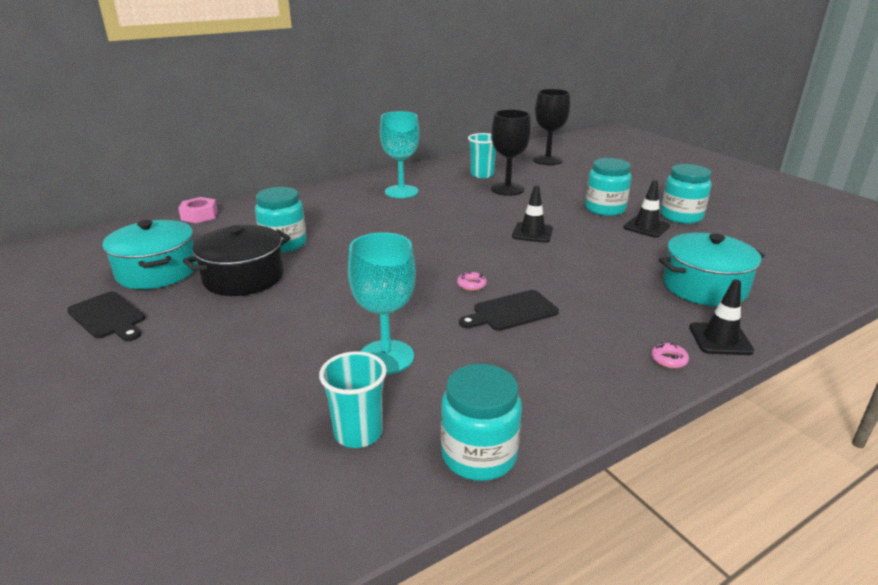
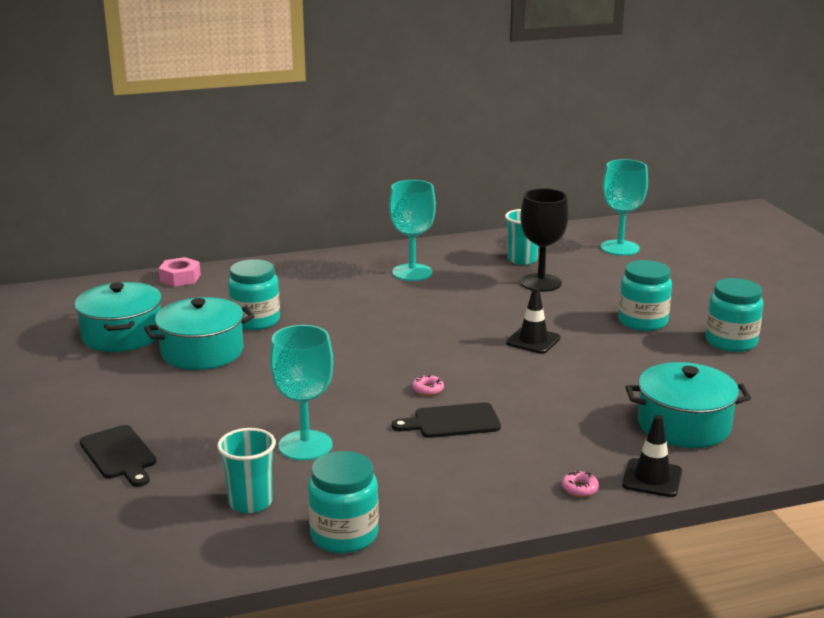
camera: 15 degrees right, 5 degrees down
(108, 317) = (68, 374): black cutting board -> black cutting board (119, 455)
(243, 277) = (202, 352): black pot -> turquoise pot
(547, 160) = (620, 248): black goblet -> turquoise goblet
(646, 227) = (675, 350): black traffic cone -> none

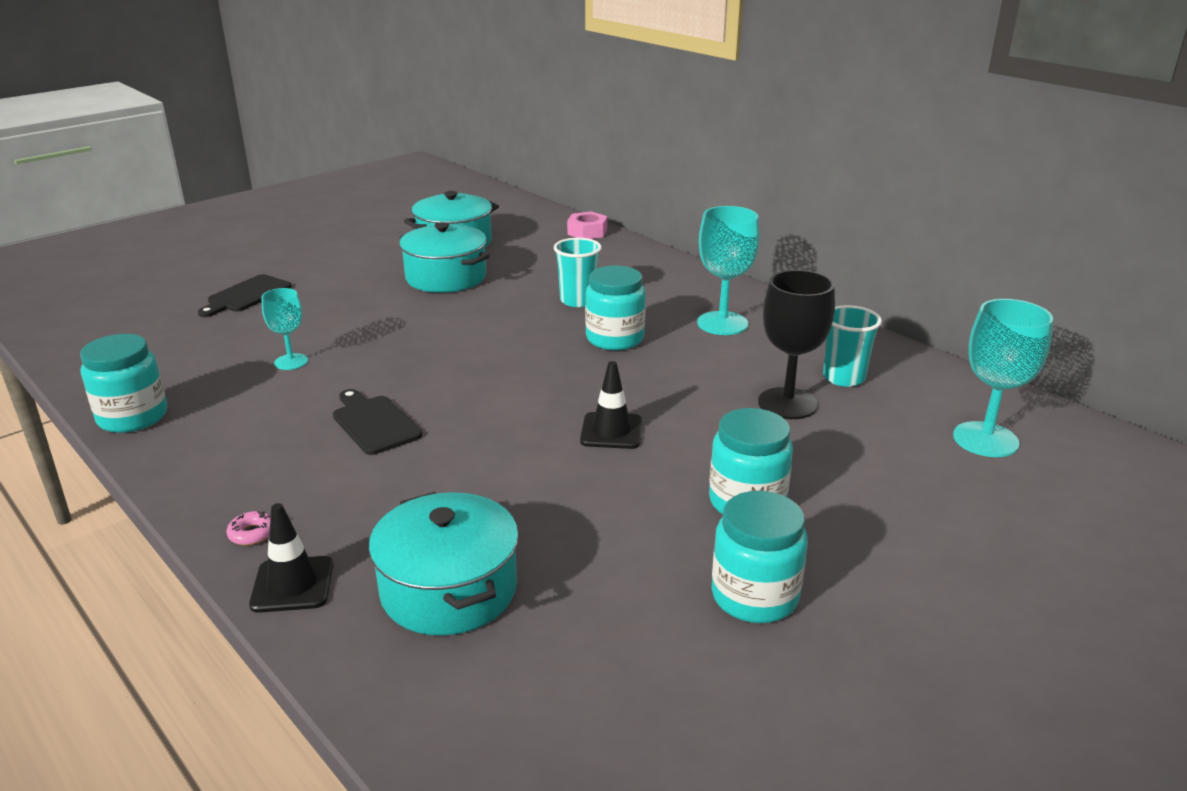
camera: 65 degrees right, 5 degrees up
(250, 502) = (182, 363): turquoise cup -> turquoise cup (578, 300)
(255, 321) = (527, 281): turquoise jar -> turquoise jar (615, 339)
(305, 445) = (291, 362): turquoise goblet -> turquoise goblet, size x0.60
(428, 389) = (440, 394): pink donut -> none

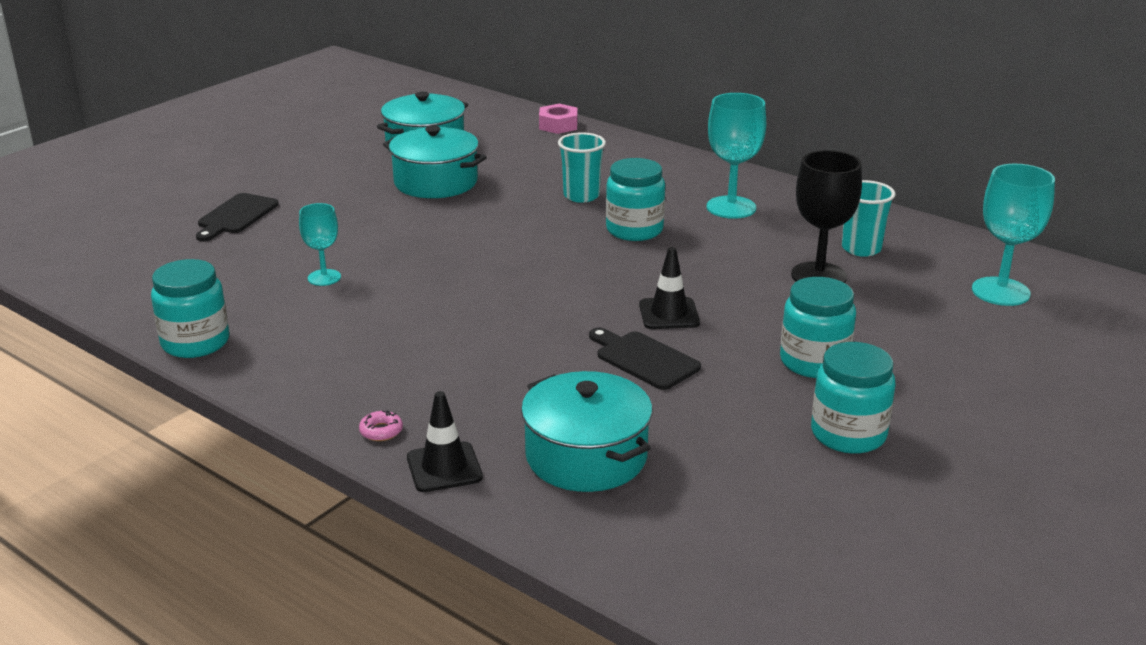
camera: 10 degrees left, 0 degrees up
(374, 423) = (441, 327): black cutting board -> black cutting board (643, 359)

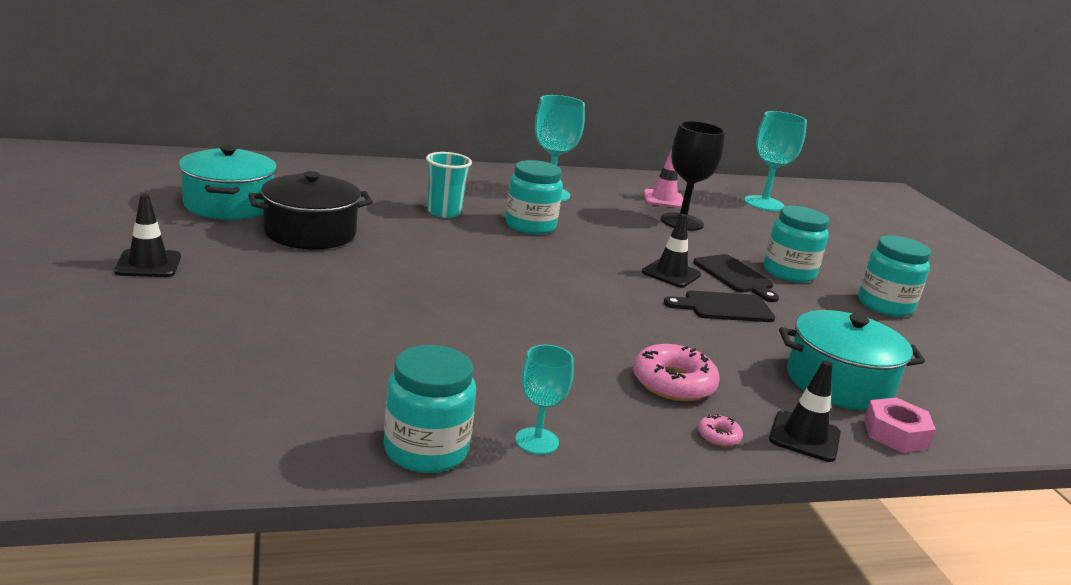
camera: 55 degrees left, 5 degrees down
(236, 216) = (182, 321): black cutting board -> black cutting board (735, 276)
(290, 174) = (148, 264): none -> black traffic cone
(324, 277) = (401, 342): turquoise goblet -> turquoise goblet (537, 441)
(436, 182) = (310, 233): turquoise pot -> black pot
(441, 386) = (673, 383): none -> pink donut
(558, 125) = (307, 164): pink nut -> pink nut (895, 433)
(861, 249) = (664, 199): turquoise cup -> pink traffic cone

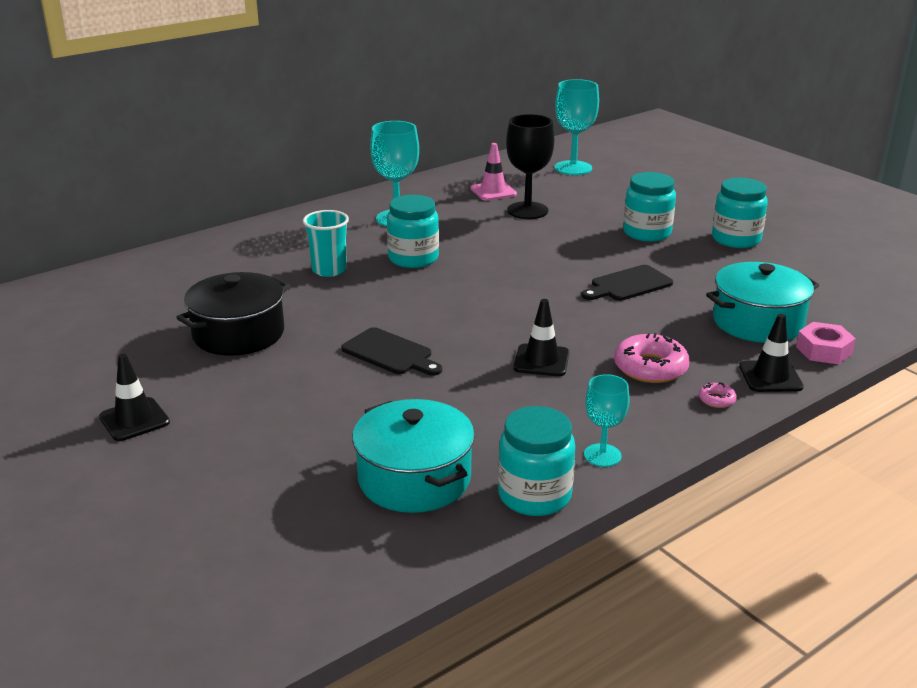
camera: 20 degrees left, 5 degrees up
(229, 205) = (133, 331): turquoise pot -> turquoise pot (414, 478)
(671, 273) = (563, 266): black traffic cone -> black traffic cone (541, 361)
(735, 276) = (612, 251): black cutting board -> black cutting board (390, 353)

